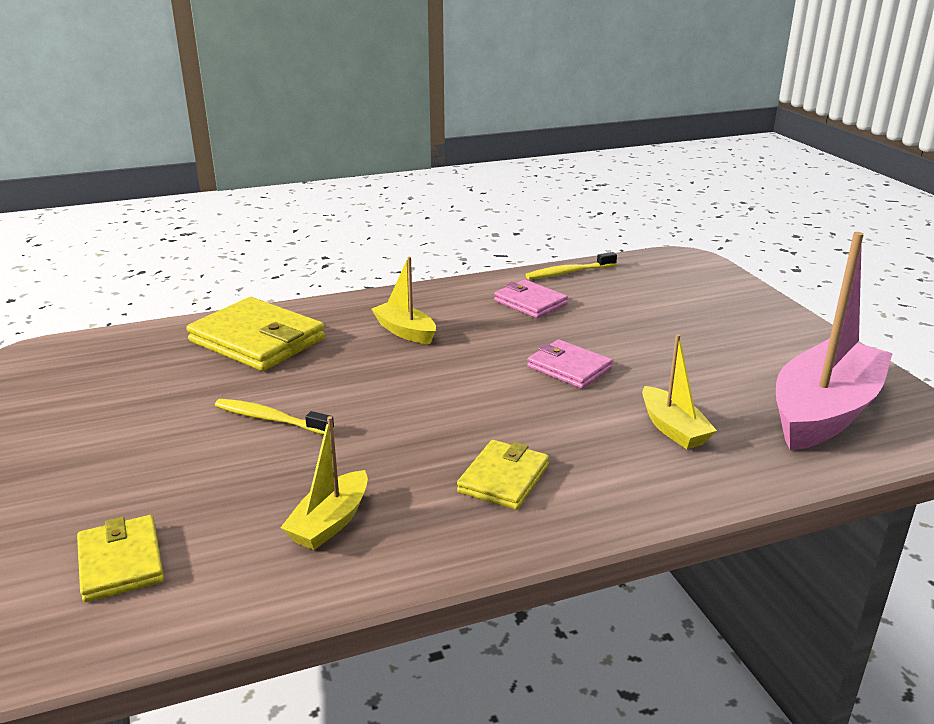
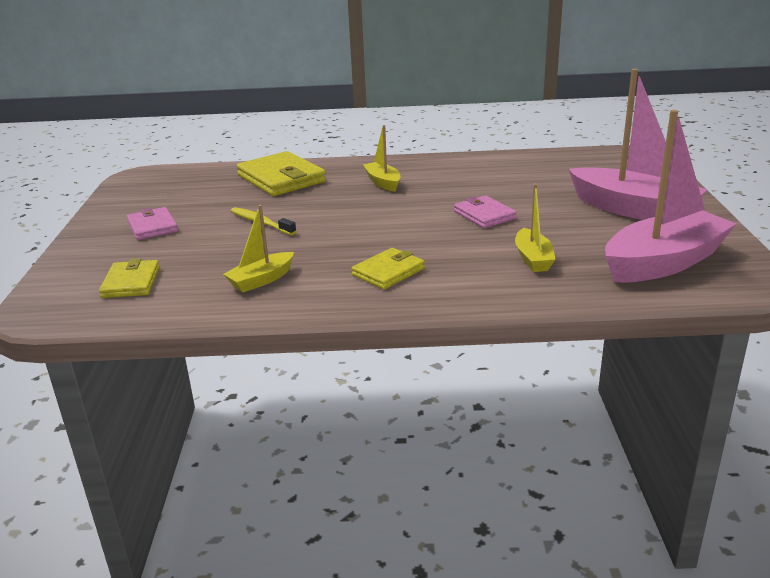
camera: 20 degrees right, 0 degrees up
(530, 302) = (487, 173): pink wallet -> pink wallet (152, 227)
(568, 272) = (532, 156): yellow toothbrush -> none
(737, 338) = (633, 210): none -> pink boat

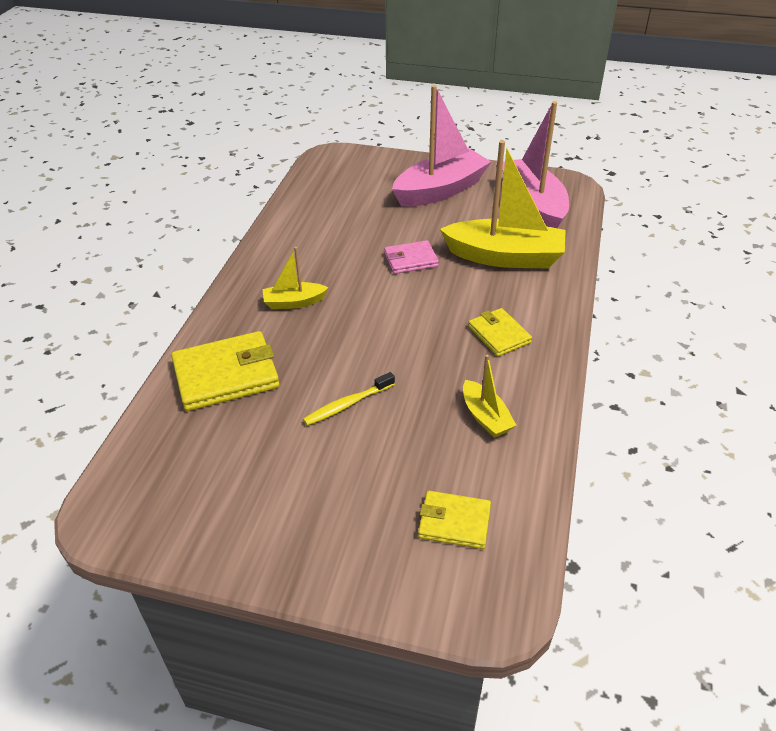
camera: 75 degrees left, 15 degrees up
(152, 227) = (306, 502): pink wallet -> none
(533, 259) = (505, 257): yellow boat -> yellow boat, size x2.02

